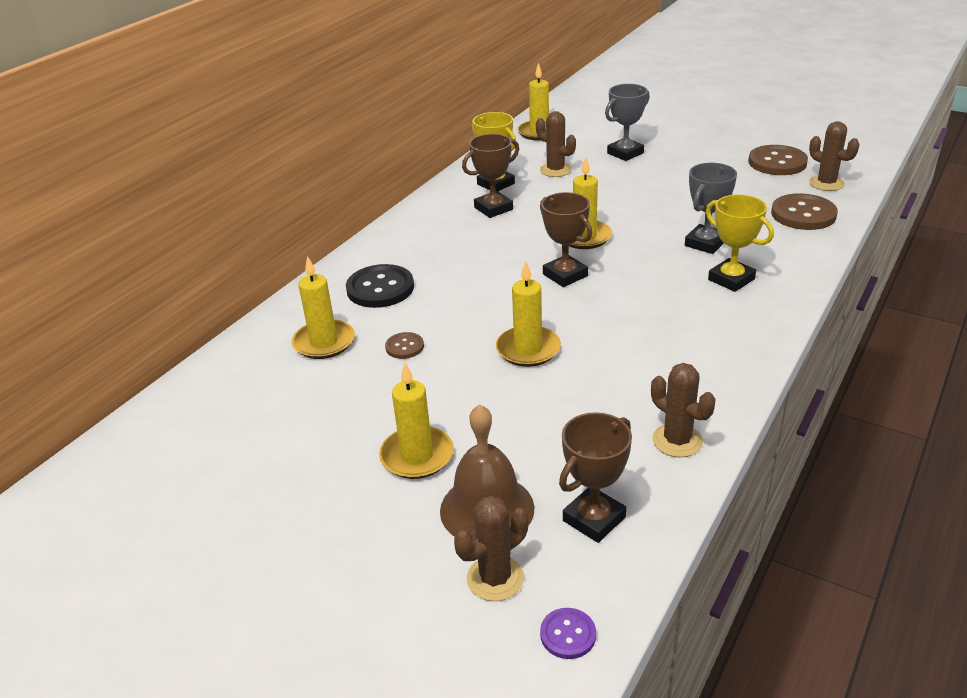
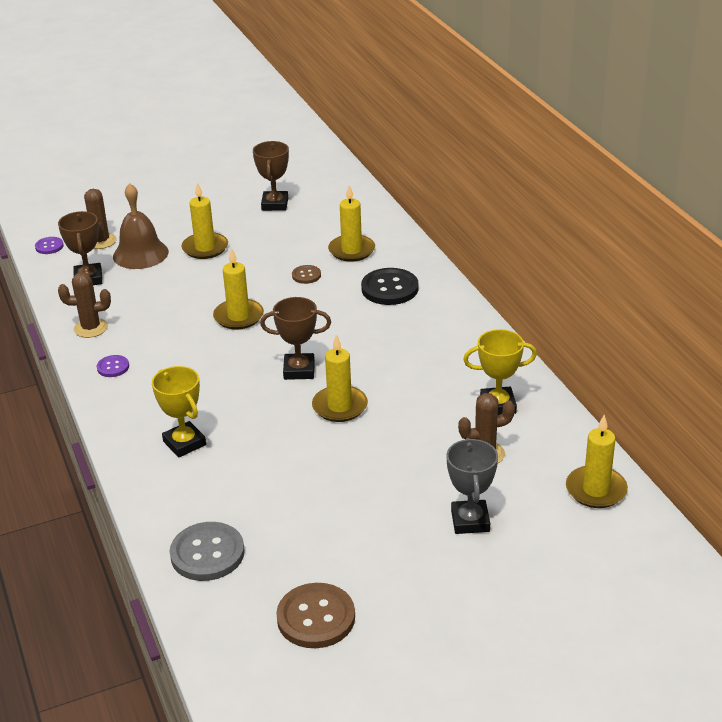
camera: 125 degrees right, 0 degrees up
(493, 208) = (449, 383): brown trophy -> brown trophy (275, 204)
(705, 243) = (245, 463): grey trophy -> none
(709, 379) = (113, 367): none -> purple button
(731, 279) = (184, 443): yellow trophy -> yellow trophy turned 60 degrees clockwise
(803, 214) = (207, 553): brown button -> grey button
(826, 183) = (232, 617): brown cactus -> none

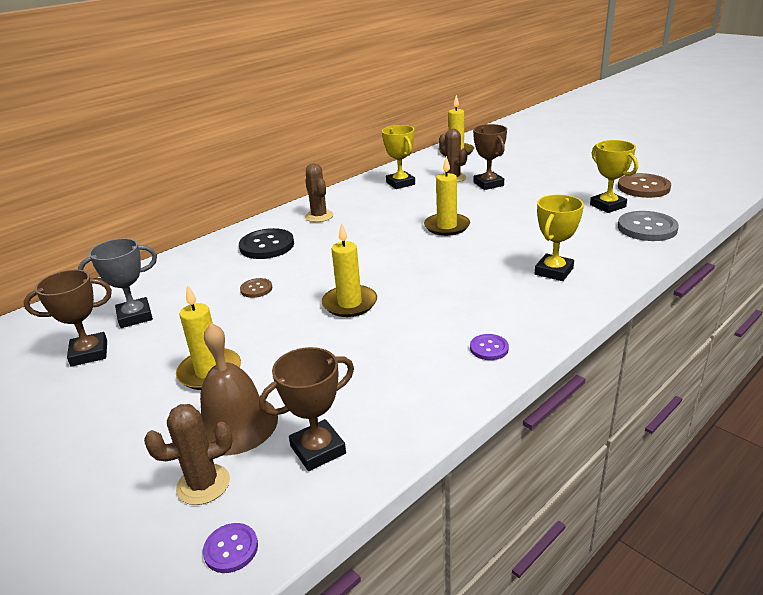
camera: 110 degrees left, 5 degrees down
(91, 328) = (430, 395): brown cactus -> brown cactus (319, 216)
(289, 552) = (607, 206): none -> yellow trophy
(299, 370) = (414, 252): brown trophy -> brown trophy (488, 184)
(351, 250) = (200, 278): yellow candle -> none
(470, 521) = (516, 171): grey trophy -> grey trophy (135, 316)

